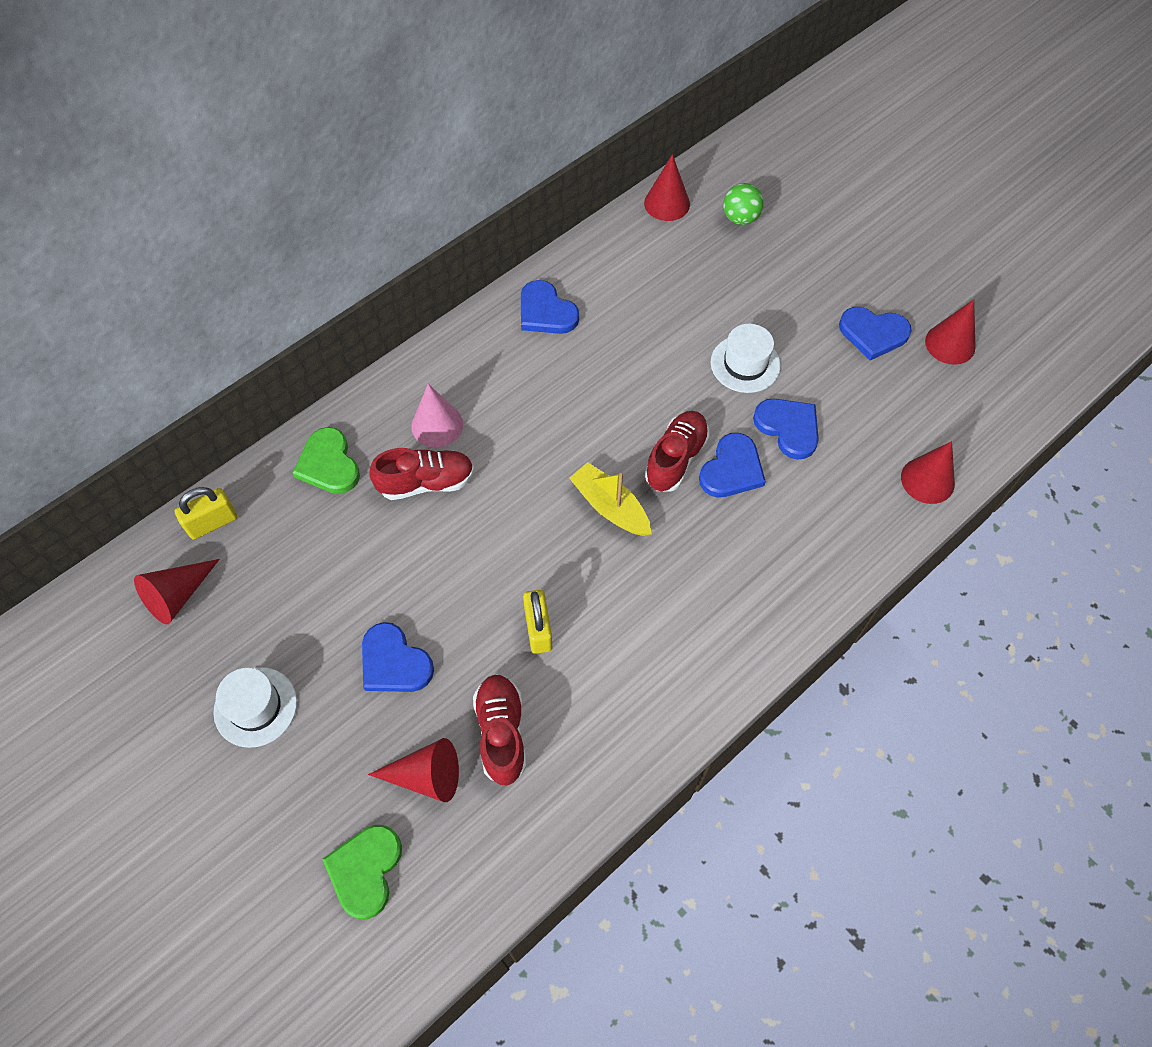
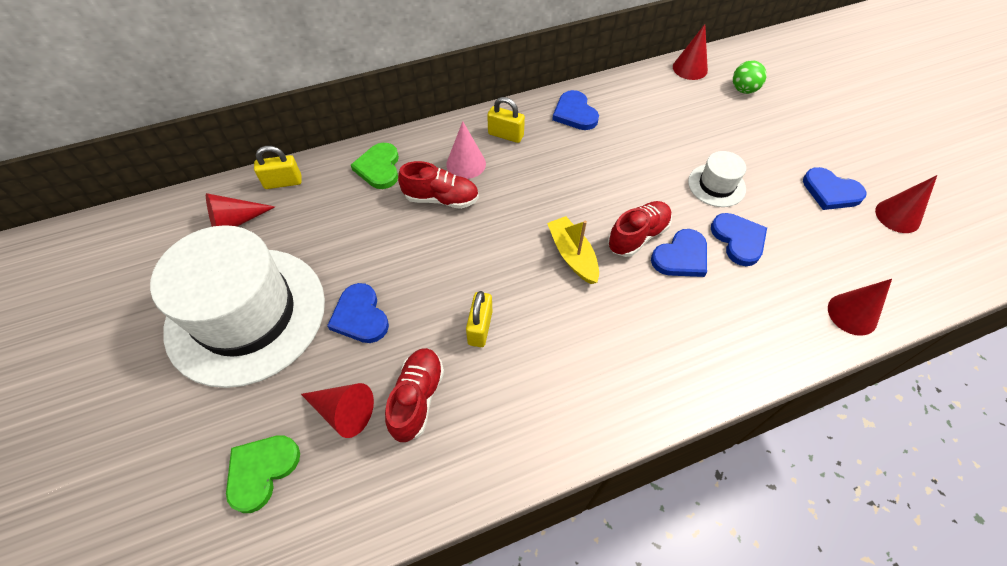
camera: 20 degrees right, 5 degrees down
(255, 707) = (246, 314): white hat -> white hat, size x2.35
(471, 369) = (505, 135): none -> yellow padlock

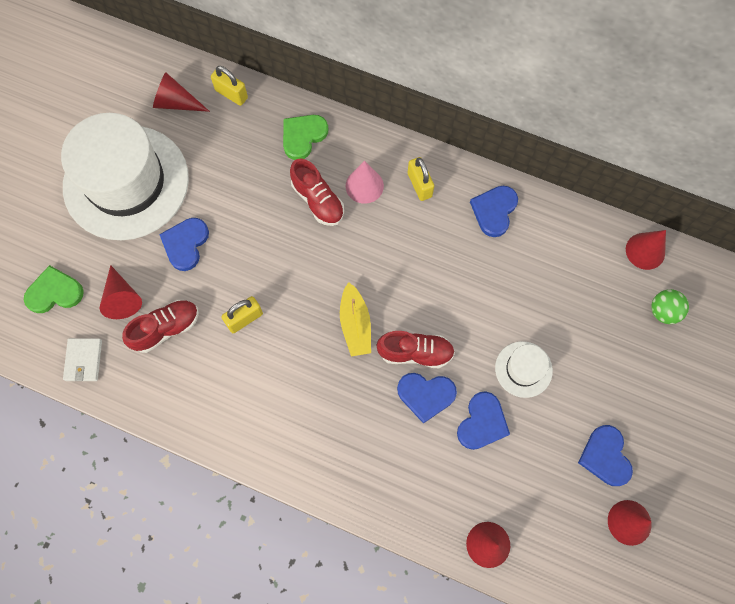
camera: 45 degrees right, 15 degrees up
(361, 505) = (84, 360): none -> white wallet
(572, 255) = (355, 324): yellow boat -> yellow boat turned 150 degrees clockwise

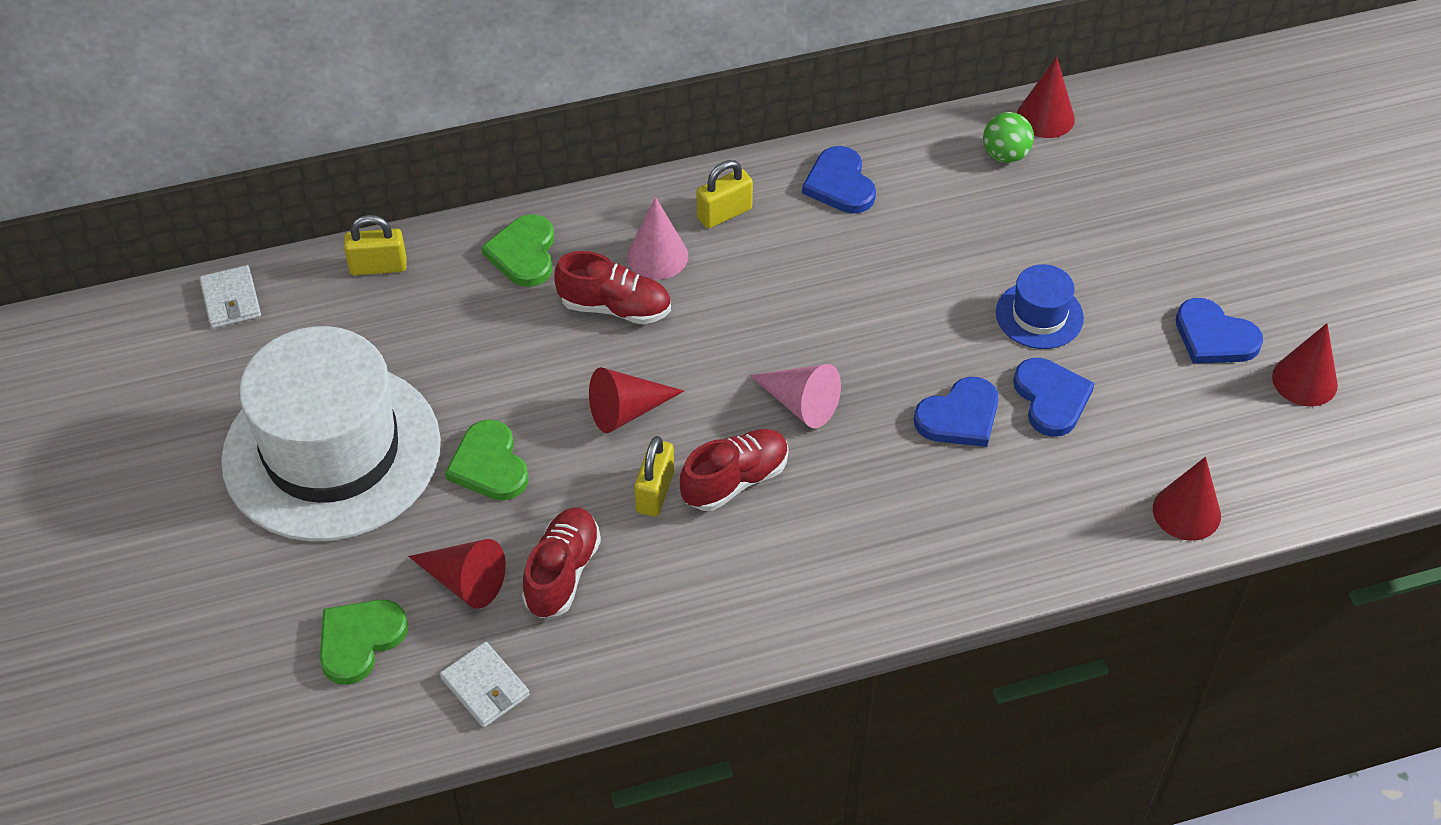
camera: 40 degrees left, 20 degrees down
(153, 64) = (231, 300): none -> white wallet
(176, 103) = (310, 321): red cone -> red cone (627, 411)
(185, 244) = (489, 465): blue heart -> green heart
(355, 324) = (800, 403): yellow boat -> pink cone
(415, 352) = (901, 383): red shoe -> red shoe (735, 480)
(419, 185) = (724, 213): yellow padlock -> yellow padlock turned 60 degrees counterclockwise
(523, 369) = (1039, 315): white hat -> blue hat
(663, 311) = (1125, 161): green ball -> green ball (1005, 155)

